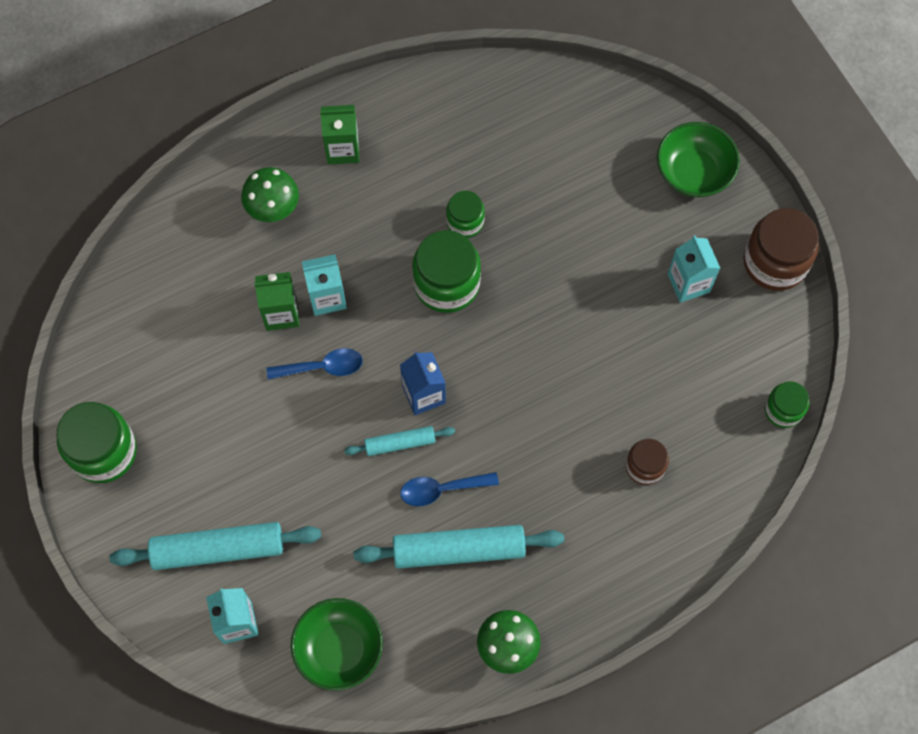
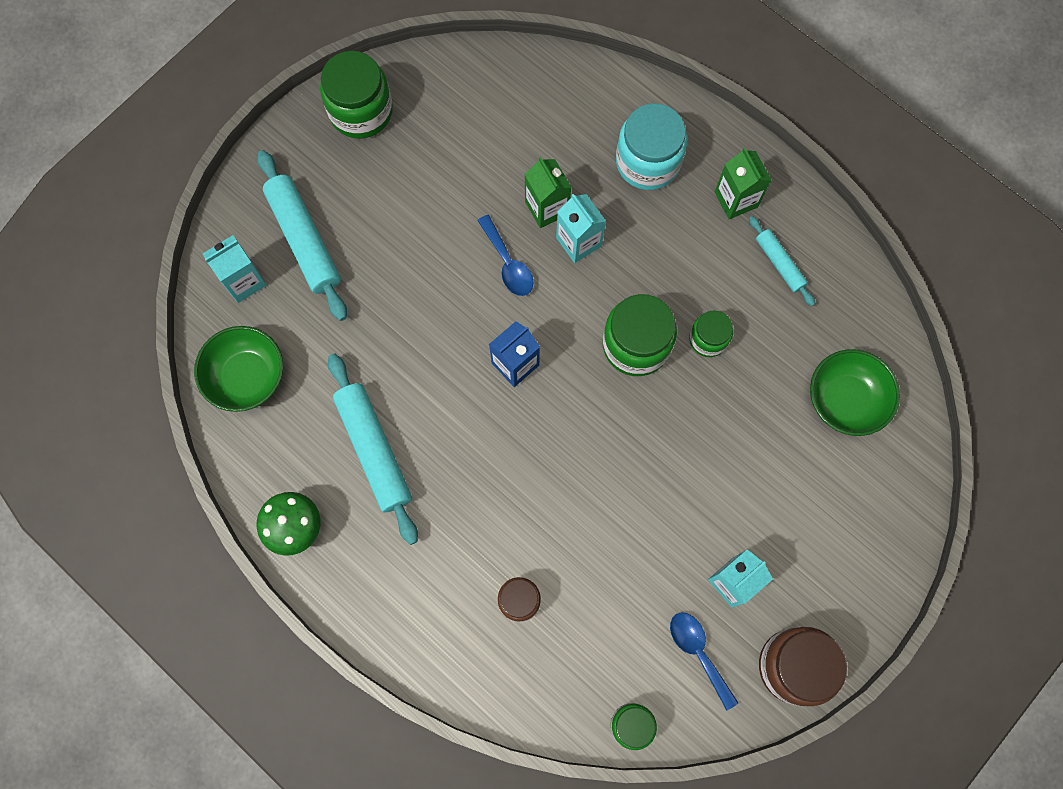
camera: 70 degrees right, 5 degrees up
(273, 209) = (648, 162): green mushroom -> turquoise jar
(400, 443) = (459, 359): turquoise rolling pin -> turquoise rolling pin (779, 263)
(441, 489) = (427, 414): blue spoon -> blue spoon (698, 653)
(693, 172) = (860, 547): green bowl -> green bowl (845, 400)

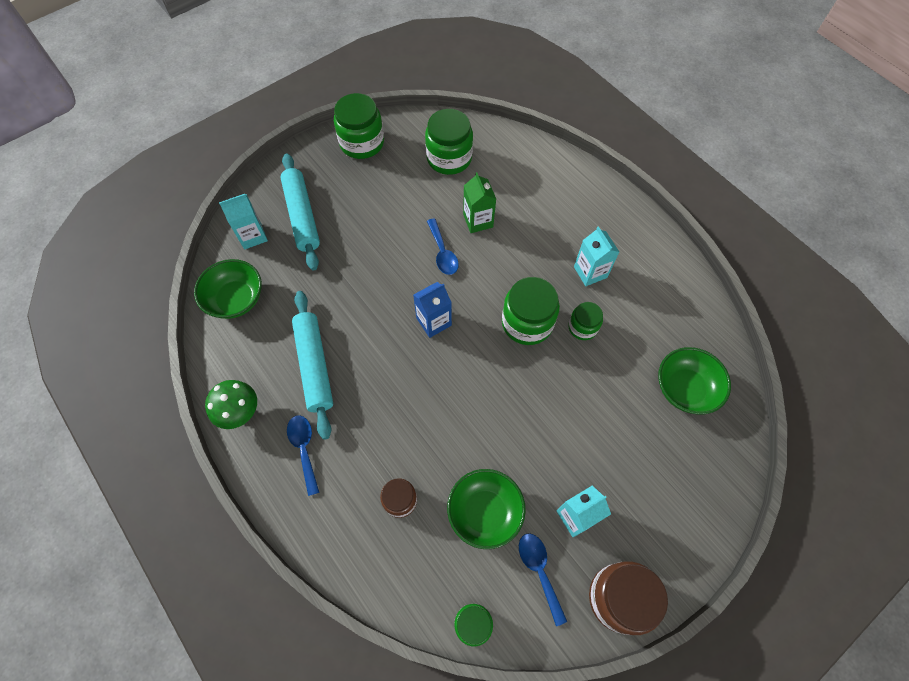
camera: 10 degrees right, 10 degrees down
(387, 559) = (304, 449): none -> blue spoon
(489, 116) = (449, 158): none -> green jar
(578, 242) = (497, 246): turquoise carton -> turquoise carton (590, 272)
(623, 596) = (484, 512): none -> green bowl
(648, 162) = (556, 202): turquoise jar -> none
(736, 199) = (616, 235): green carton -> none
(779, 263) = (644, 283): turquoise rolling pin -> none

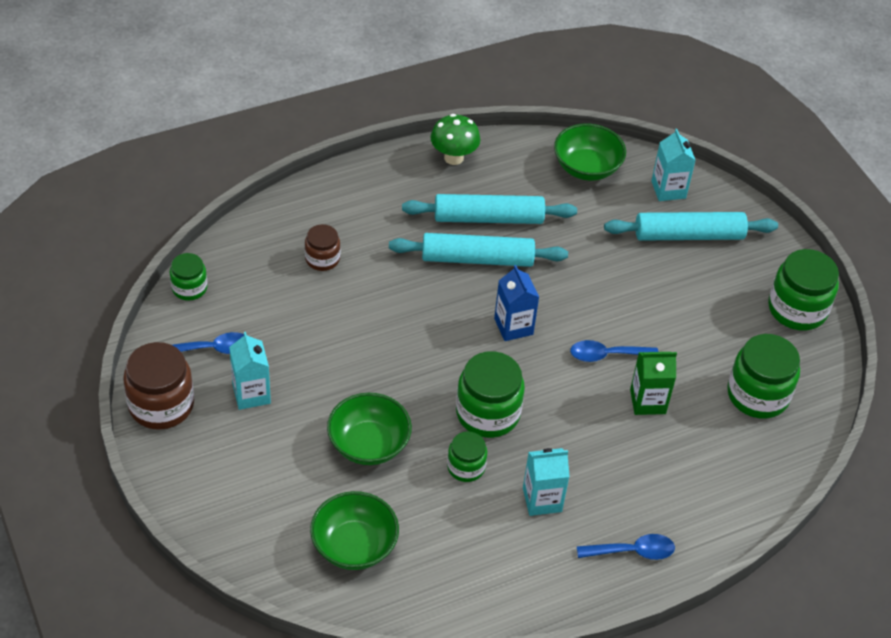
camera: 100 degrees right, 15 degrees down
(304, 449) = (400, 198): blue spoon -> blue spoon (632, 551)
(366, 364) = (477, 259): none -> turquoise rolling pin
(484, 512) = (285, 321): green bowl -> green bowl (368, 444)

